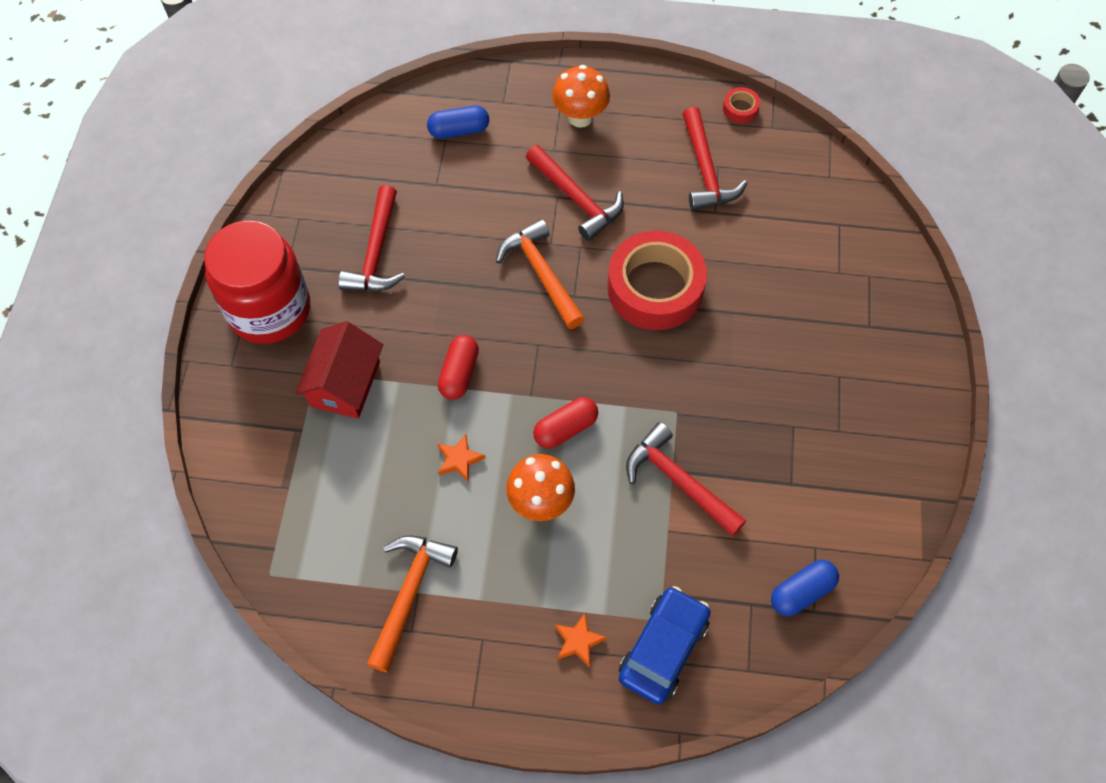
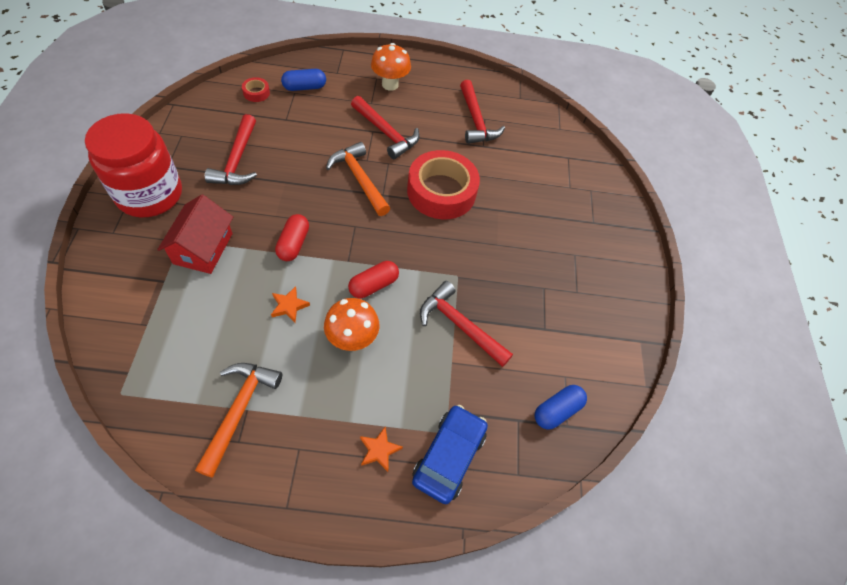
camera: 10 degrees left, 5 degrees down
(740, 109) = (498, 86): red tape -> red tape (256, 93)

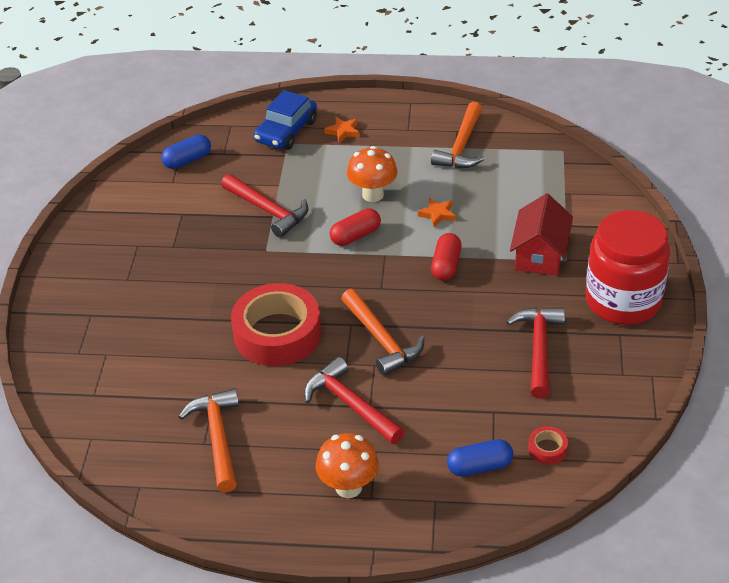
camera: 170 degrees left, 15 degrees down
(476, 120) = (218, 438): red hammer -> orange hammer

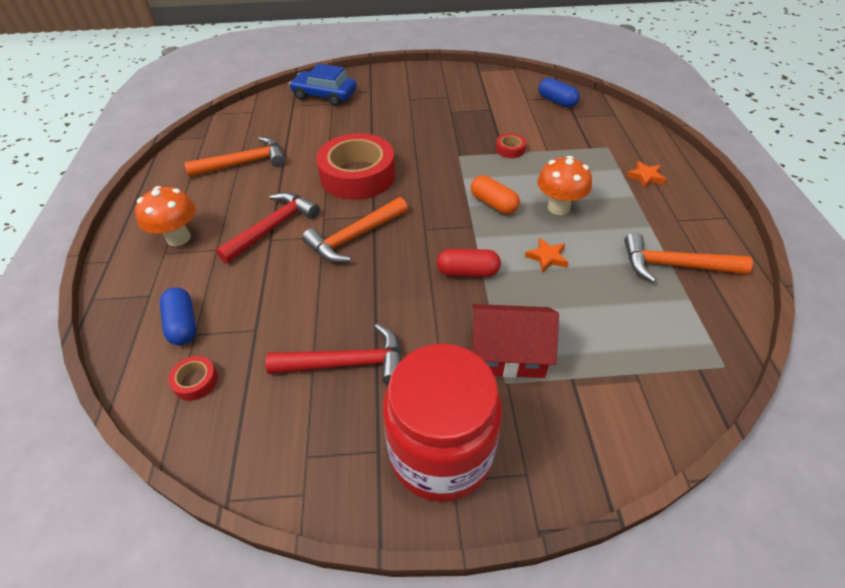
camera: 80 degrees right, 5 degrees up
(268, 210) = (510, 149): red hammer -> red tape
(286, 131) = (625, 144): blue car -> blue car (324, 95)
(355, 236) = (493, 204): red capsule -> orange capsule

